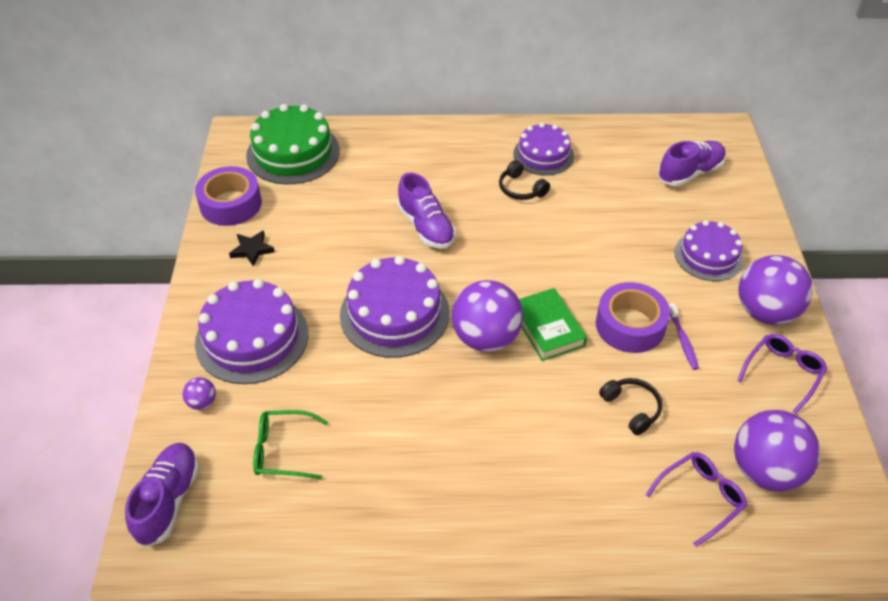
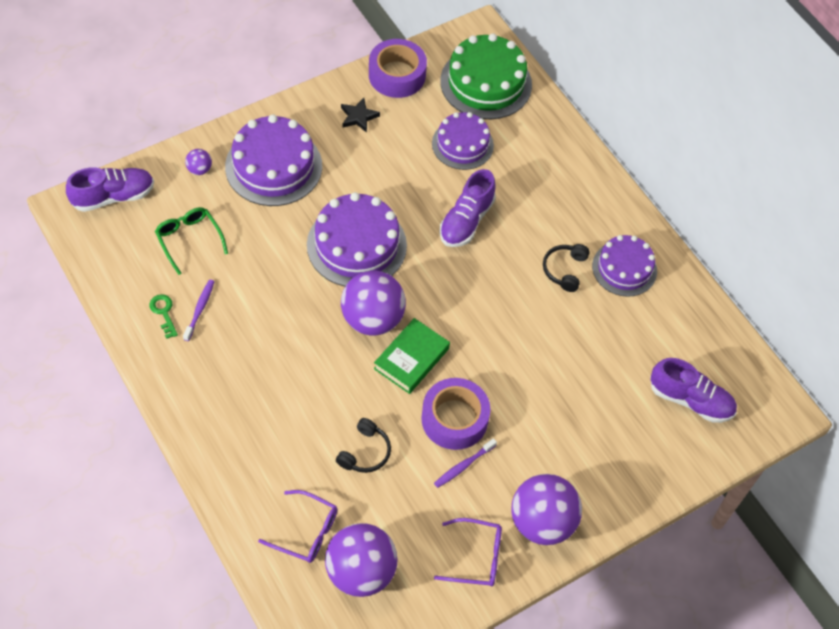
camera: 55 degrees right, 10 degrees up
(359, 515) = (164, 313): none -> green key
(378, 478) = (199, 309): none -> purple toothbrush
(708, 256) = (583, 453): purple cake -> purple cake (462, 144)

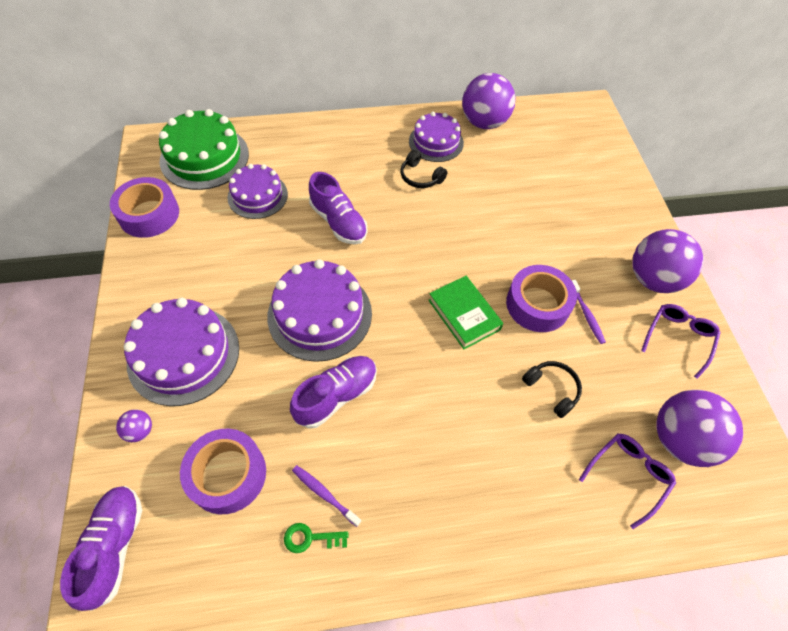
camera: 65 degrees left, 0 degrees up
(189, 240) = (227, 474): green glasses -> purple tape
(358, 117) = (174, 260): black star -> none
(372, 319) = (408, 331): purple ball -> purple ball (484, 122)
(690, 400) = (566, 150): purple shoe -> purple shoe (336, 396)

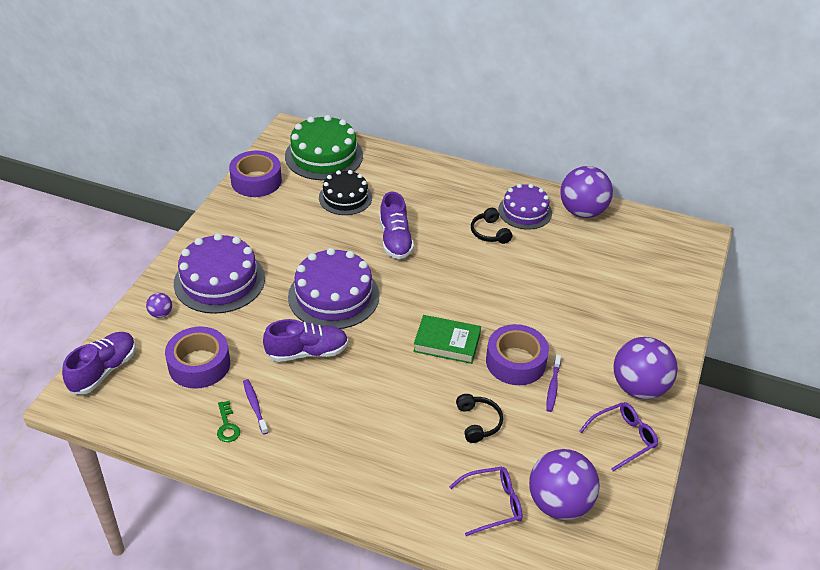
camera: 30 degrees right, 15 degrees down
(257, 196) = (345, 198): purple cake -> black cake
(310, 538) = (227, 426): green key -> green key turned 135 degrees counterclockwise
(464, 315) = (447, 343): green book -> green book turned 75 degrees counterclockwise

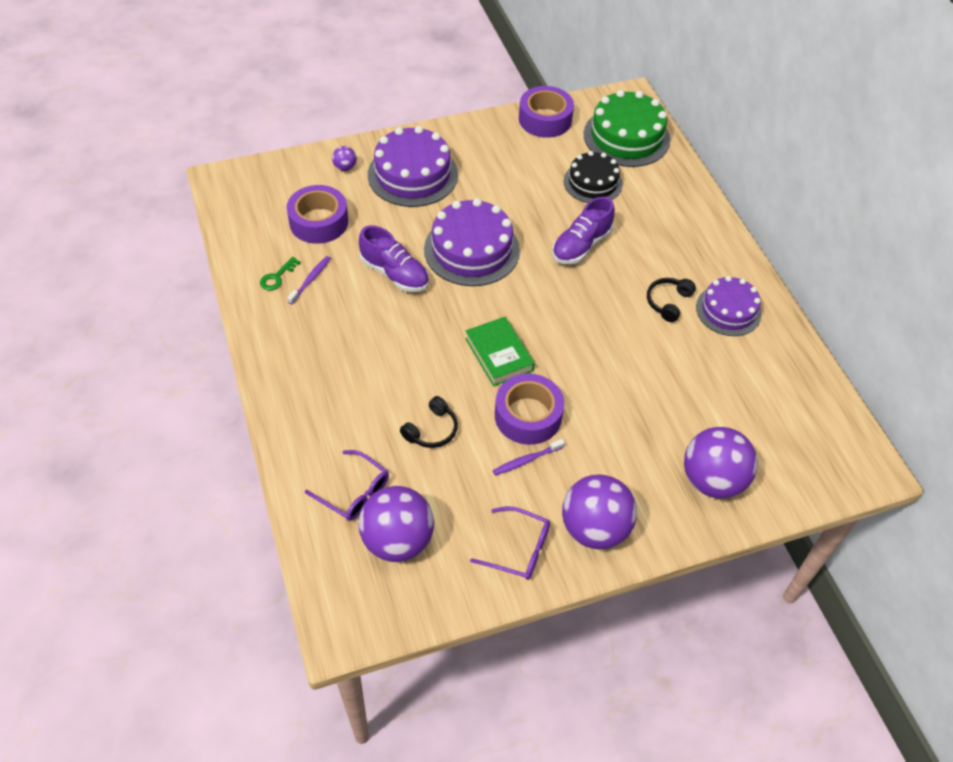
camera: 50 degrees right, 10 degrees up
(103, 370) = (262, 177): purple shoe -> none
(582, 212) = (783, 353): purple ball -> purple ball (712, 480)

